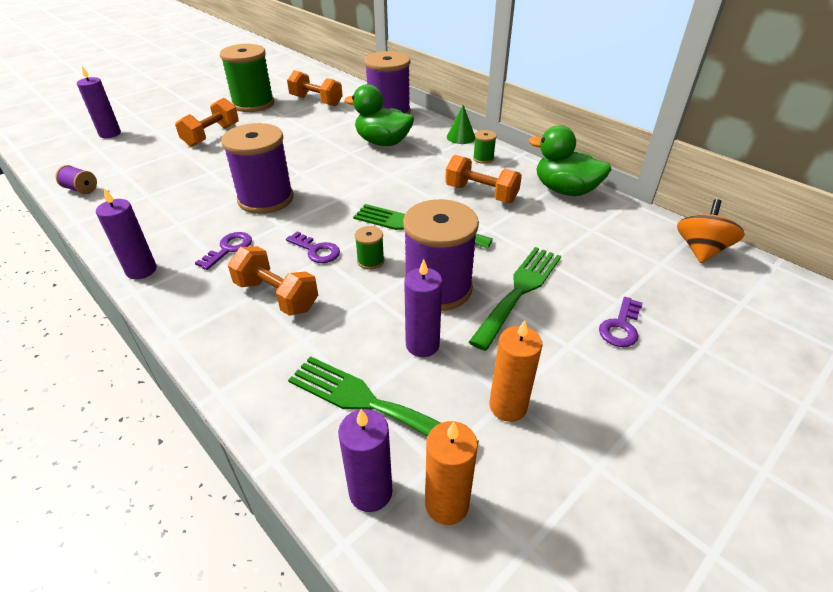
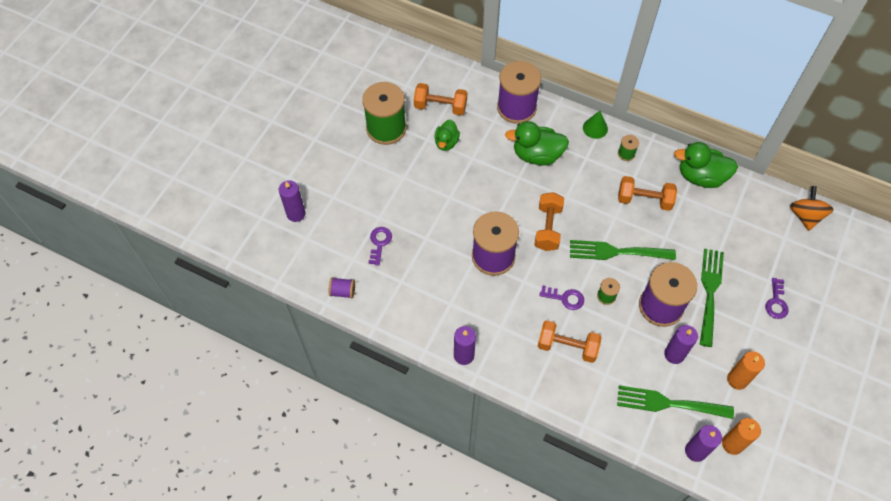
camera: 20 degrees left, 20 degrees up
(212, 135) = (388, 189): orange dumbbell -> orange dumbbell (548, 228)
(229, 249) = (506, 316): purple key -> purple key (379, 243)
(299, 120) = (446, 142): none -> green duck

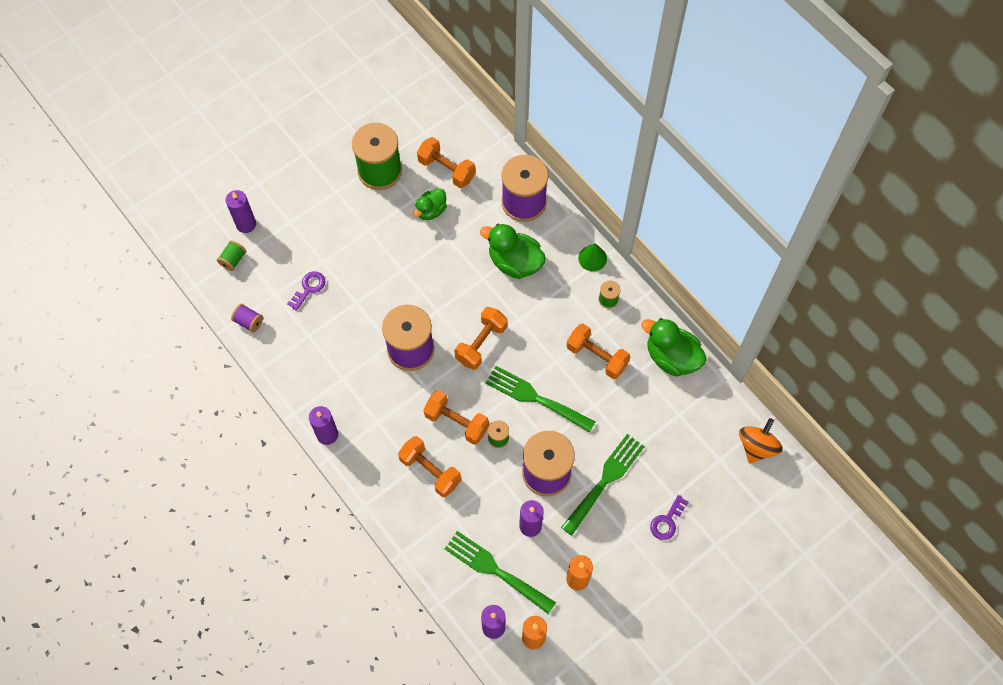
camera: 25 degrees right, 5 degrees up
(300, 247) = (233, 260): none -> green spool
(565, 298) = (456, 422): purple key -> orange dumbbell

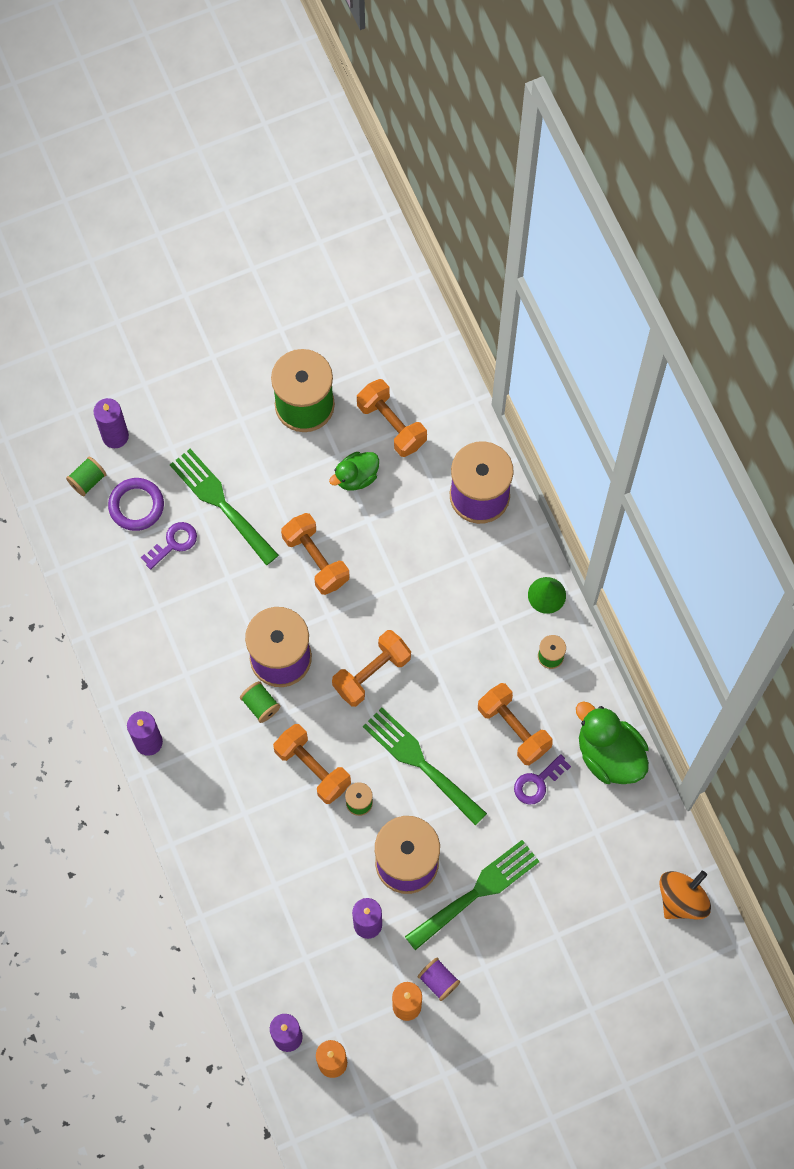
camera: 15 degrees right, 5 degrees up
(249, 322) = (87, 569): purple spool -> purple spool (438, 981)
(274, 269) = (136, 506): none -> purple ring
(405, 387) = (260, 705): none -> green spool
(430, 471) = (263, 822): orange dumbbell -> orange dumbbell (316, 560)
(495, 570) = (309, 968): green fork -> green fork (221, 503)
(515, 262) = (445, 575): green duck -> none
(667, 521) = (539, 964): purple key -> purple key (537, 782)

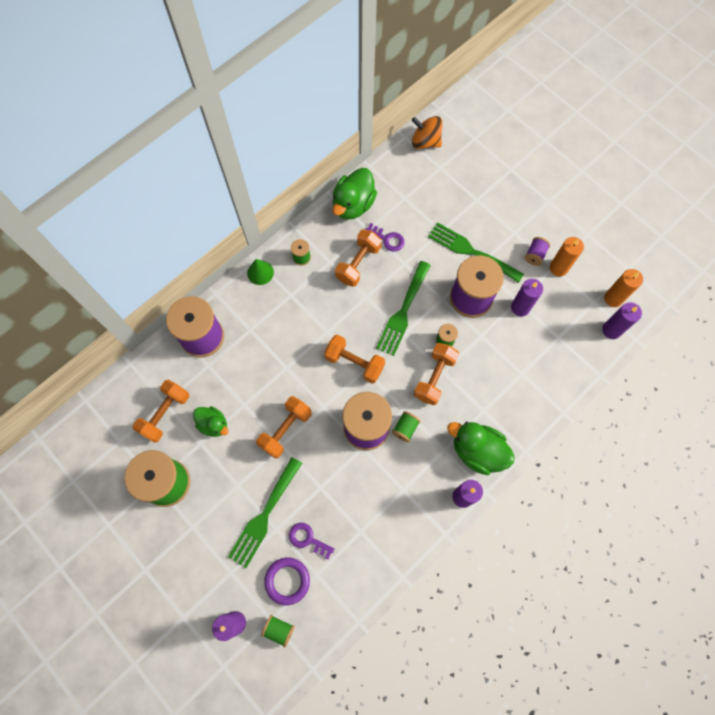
camera: 110 degrees left, 0 degrees up
(196, 783) = (477, 451): none -> green duck

